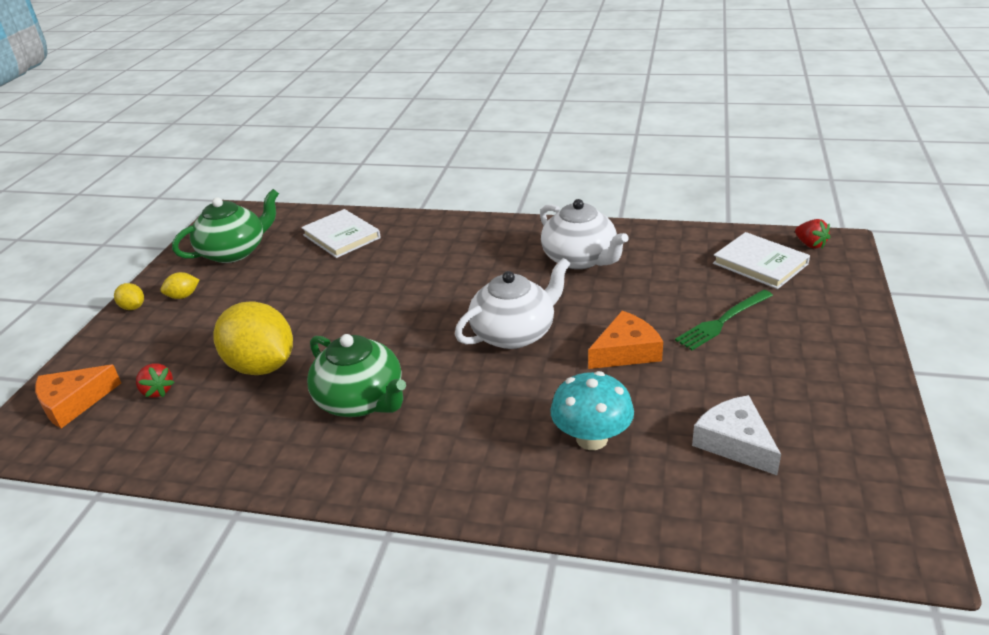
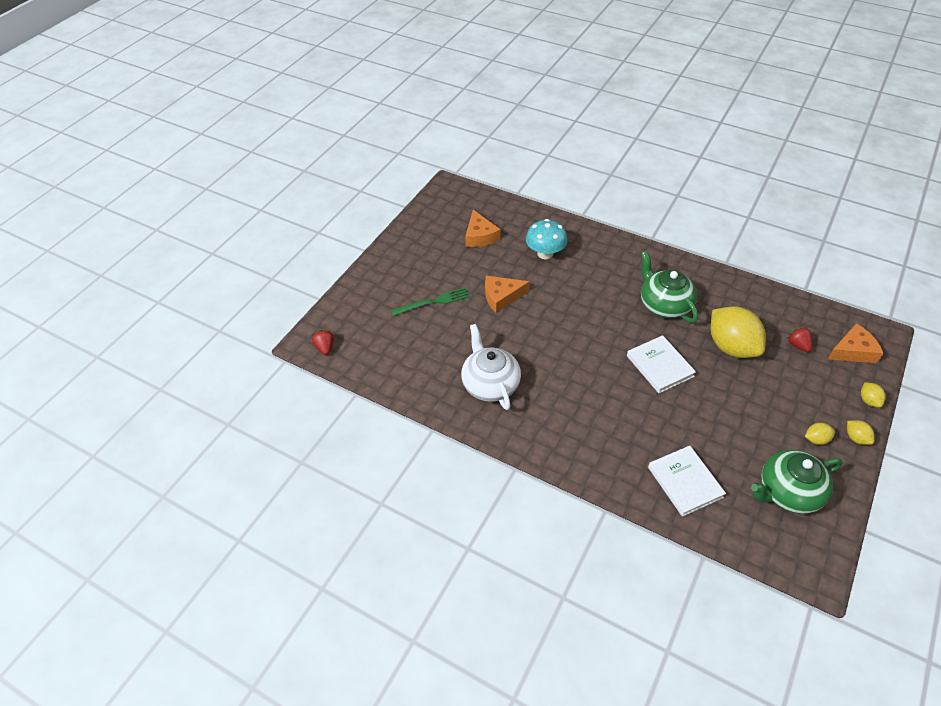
camera: 165 degrees left, 15 degrees up
(92, 347) = (868, 401): none -> yellow lemon
(514, 333) = (562, 328): white teapot -> none
(734, 442) = (480, 236): white cheese -> orange cheese
(760, 264) = (373, 340): white book -> white book (660, 366)

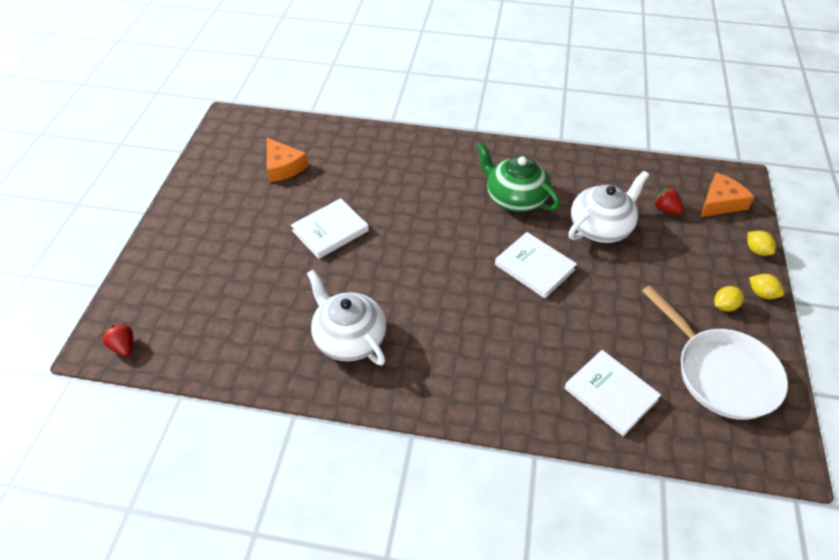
camera: 20 degrees left, 0 degrees up
(433, 302) = (249, 256): green fork -> none
(501, 297) = (330, 231): orange cheese -> white book
(545, 253) = (365, 170): turquoise mushroom -> none
(731, 347) = (601, 227): yellow lemon -> white teapot
(788, 492) = (721, 373): green teapot -> white pan

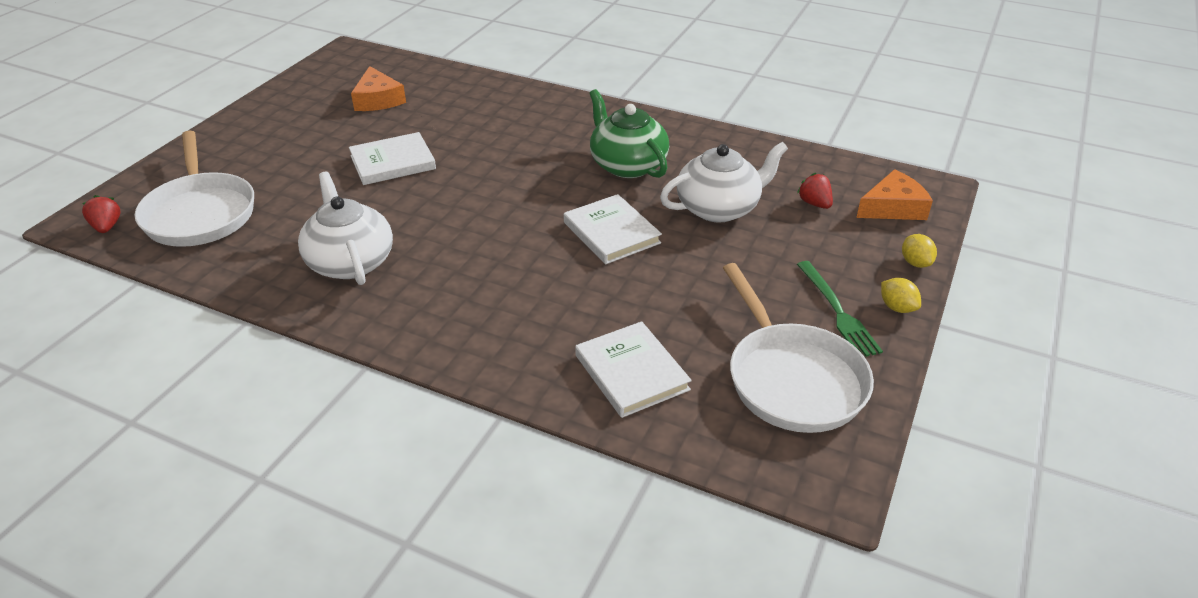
camera: 15 degrees right, 10 degrees down
(197, 315) = (200, 213): none -> white pan
(724, 306) = (837, 311): yellow lemon -> green fork

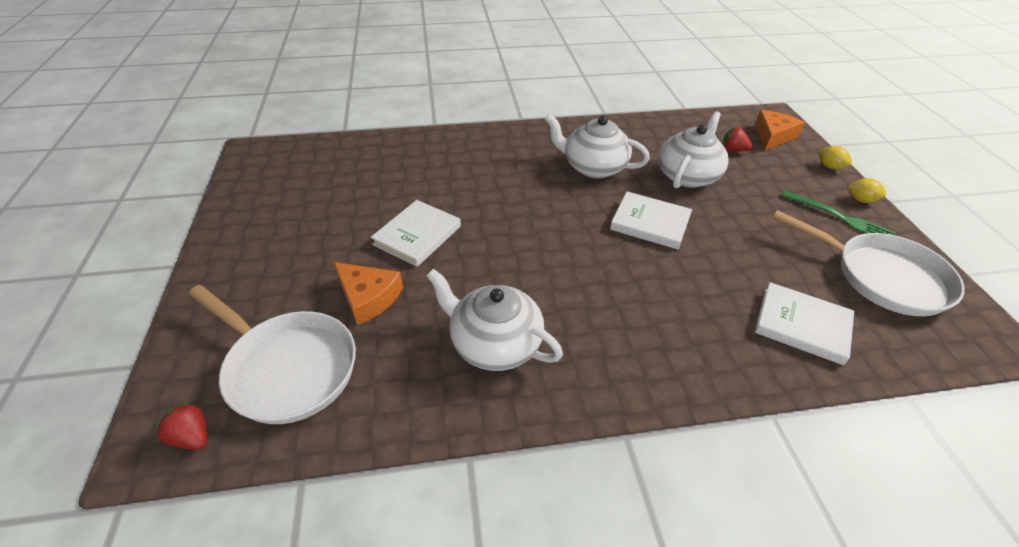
camera: 35 degrees left, 5 degrees up
(378, 100) = (335, 185): orange cheese -> orange cheese (368, 297)
(627, 165) = (593, 167): green teapot -> white teapot

